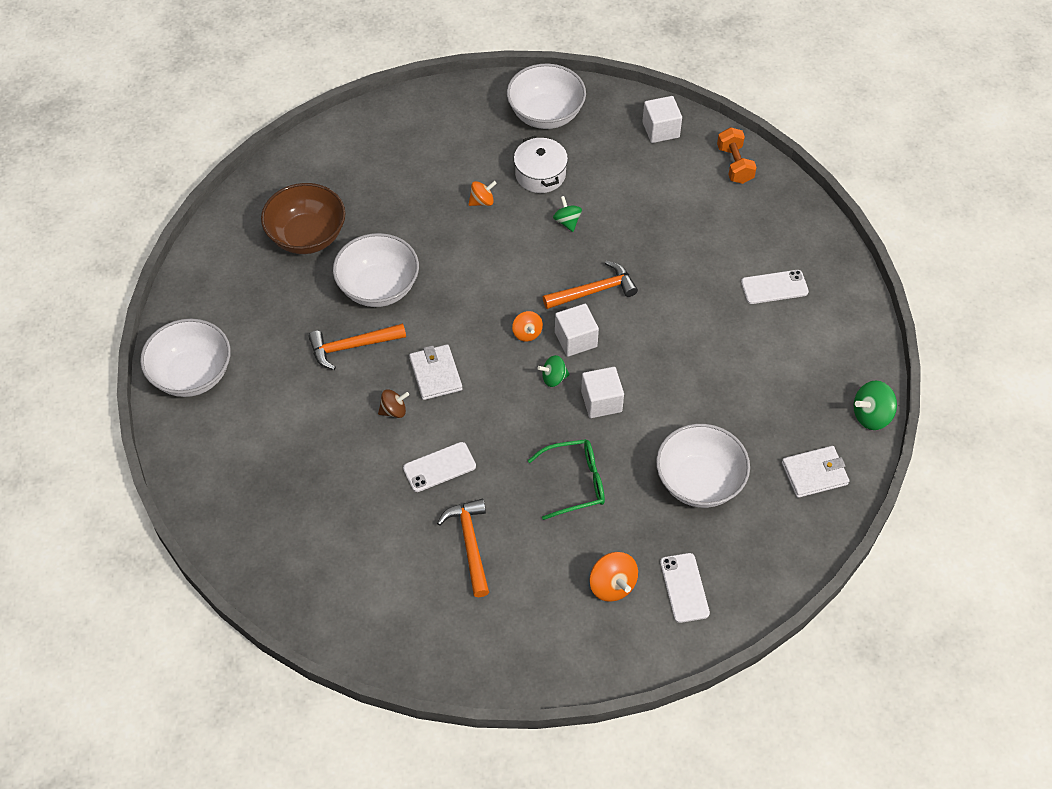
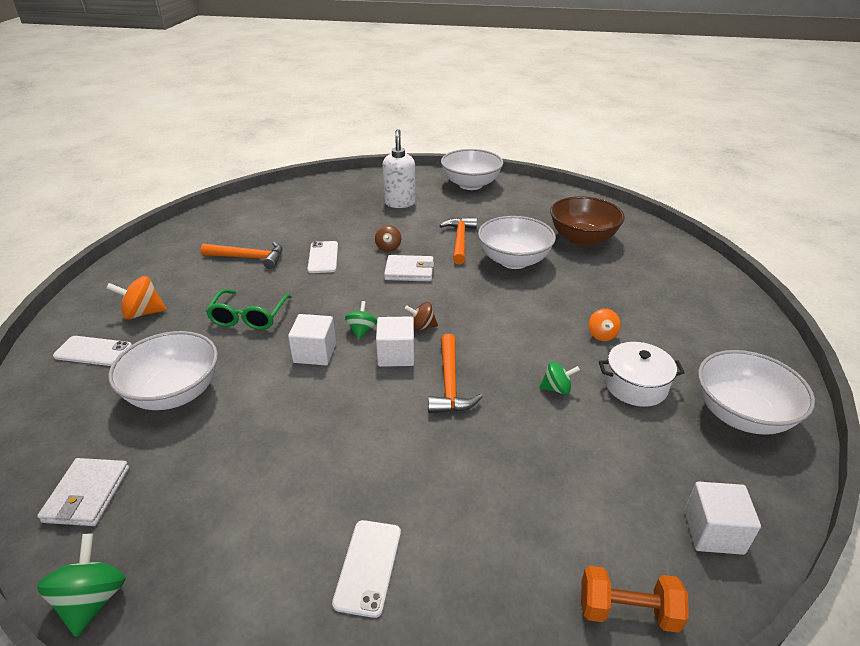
camera: 110 degrees right, 20 degrees down
(274, 438) = (400, 203): none -> white soap dispenser
(527, 333) = (422, 326): orange spinning top -> brown spinning top

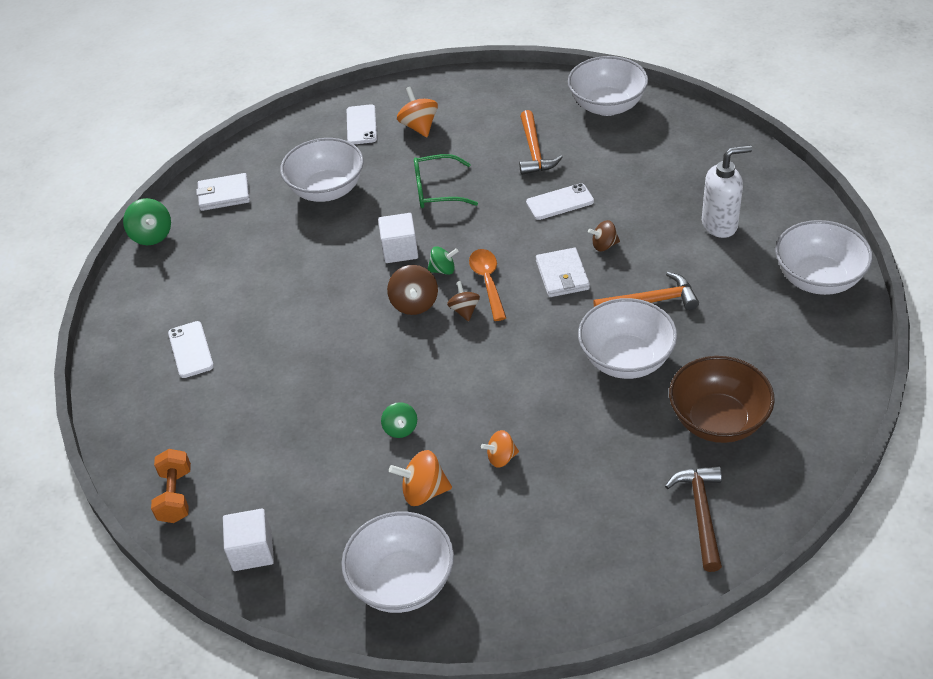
camera: 80 degrees right, 10 degrees up
(93, 600) = (152, 235): green spinning top -> green spinning top turned 75 degrees clockwise
(230, 218) = (607, 106): none -> white bowl
(368, 567) = (190, 350): white phone -> white phone turned 75 degrees clockwise
(394, 308) = (488, 282): none -> orange spoon
(396, 355) = (414, 304): white cube -> brown spinning top
(450, 383) = (385, 350): orange hammer -> none
(635, 385) = (423, 492): white pot -> orange spinning top
(663, 260) = (701, 513): none -> brown hammer

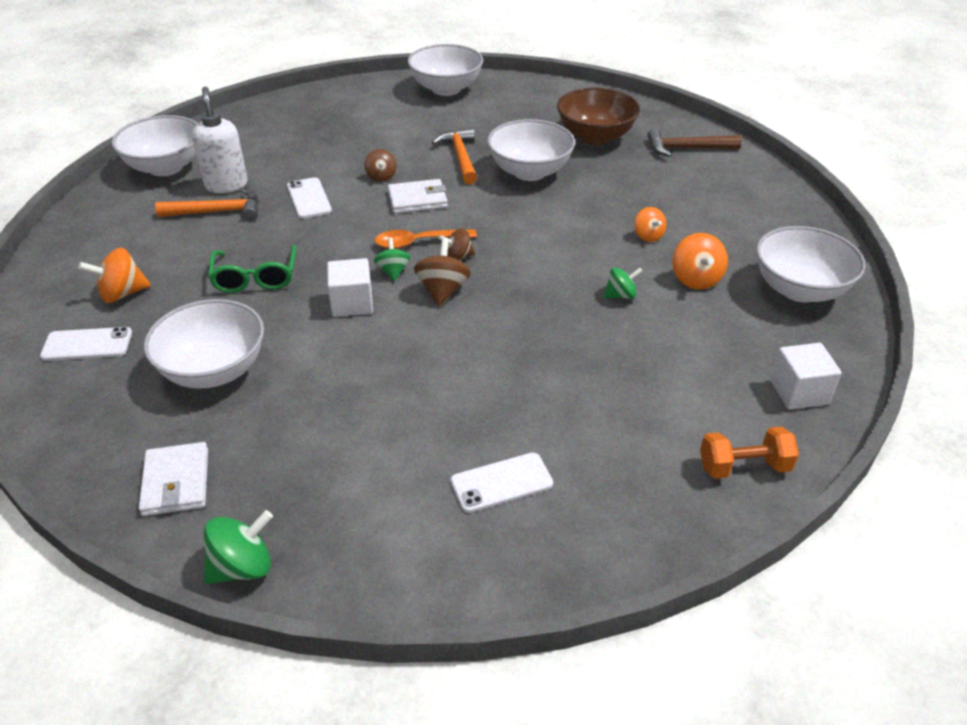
camera: 95 degrees left, 5 degrees down
(414, 304) = (442, 290): brown spinning top -> brown spinning top turned 75 degrees counterclockwise
(720, 225) = (370, 122): white soap dispenser -> white soap dispenser (226, 185)

